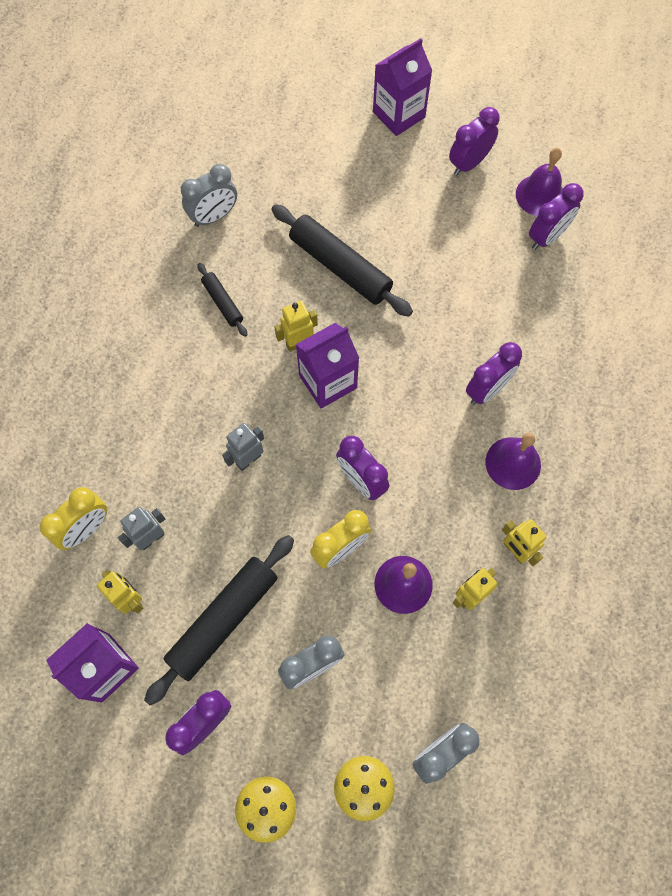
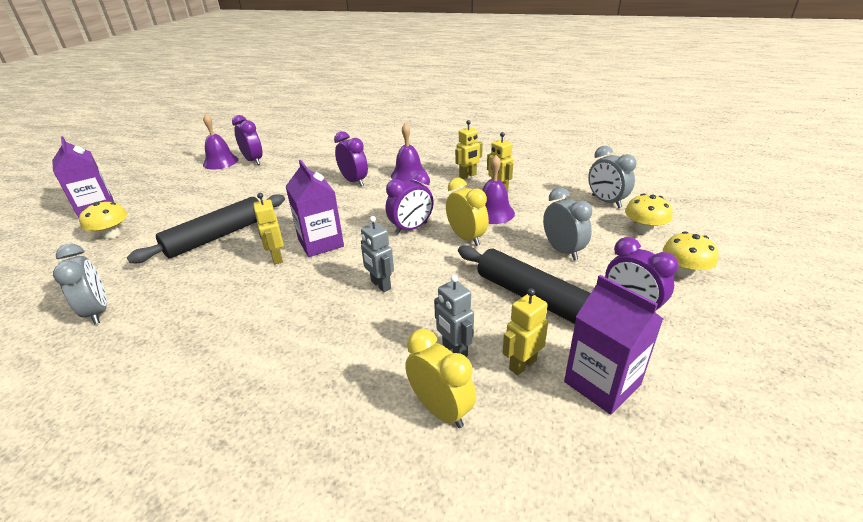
camera: 85 degrees left, 35 degrees down
(223, 302) = (206, 303): black rolling pin -> none
(344, 159) = (111, 234): none -> yellow mushroom
(469, 163) = (172, 183): purple clock -> none

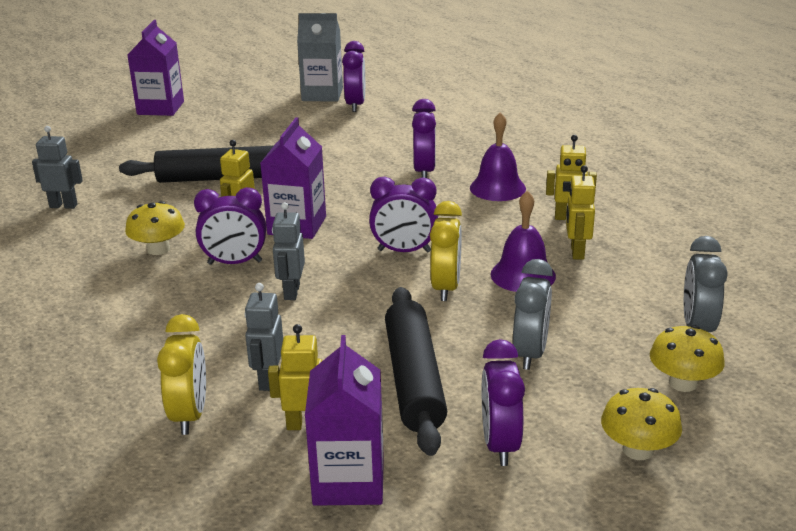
camera: 40 degrees right, 5 degrees down
(98, 311) = (63, 206): grey clock -> grey robot
(111, 234) = (144, 139): yellow mushroom -> yellow mushroom (158, 249)
(220, 162) = (322, 94): purple bell -> grey carton
(312, 285) = (235, 263): none -> purple clock

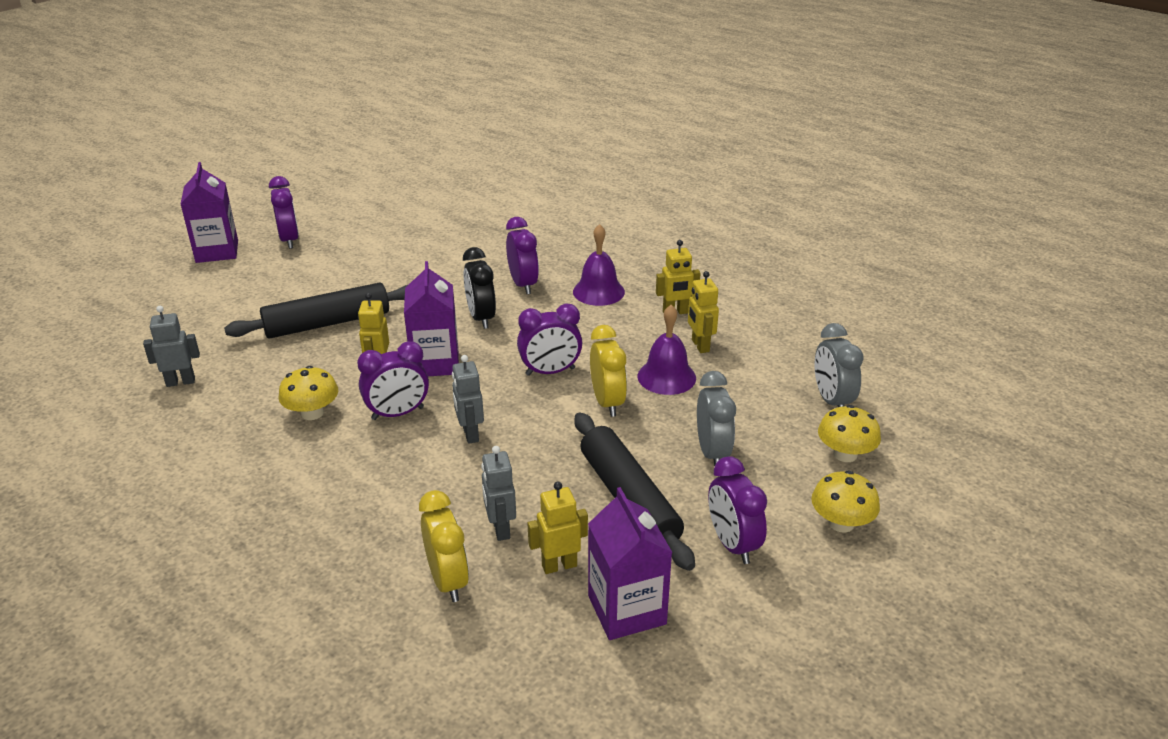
camera: 20 degrees left, 5 degrees up
(322, 94) = (378, 213): grey carton -> none
(355, 105) = (417, 221): purple clock -> purple clock (289, 240)
(365, 194) = (481, 318): none -> black clock

